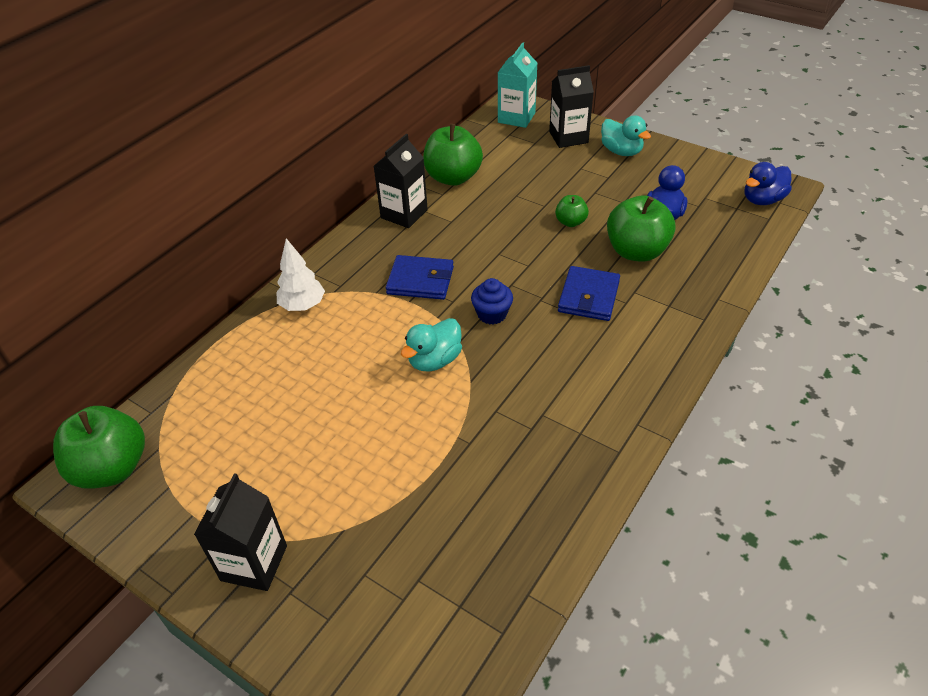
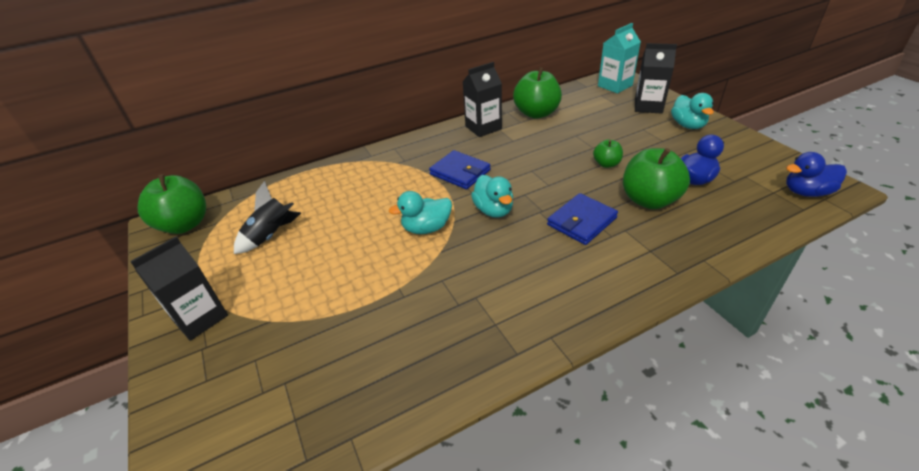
camera: 30 degrees right, 5 degrees down
(252, 437) = (271, 236): none -> black rocket
(303, 305) = (371, 165): white tree -> none
(492, 314) = (493, 210): blue cupcake -> turquoise duck

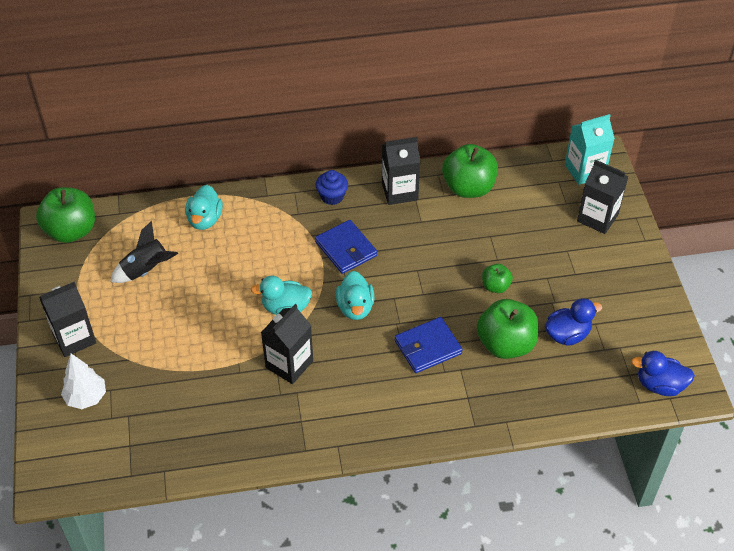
camera: 15 degrees right, 10 degrees up
(225, 378) = (86, 397): none -> white tree
(428, 143) = (332, 196): none -> blue cupcake
(454, 274) = (289, 364): none -> black carton
(688, 125) = (618, 261): turquoise duck -> turquoise duck (205, 219)

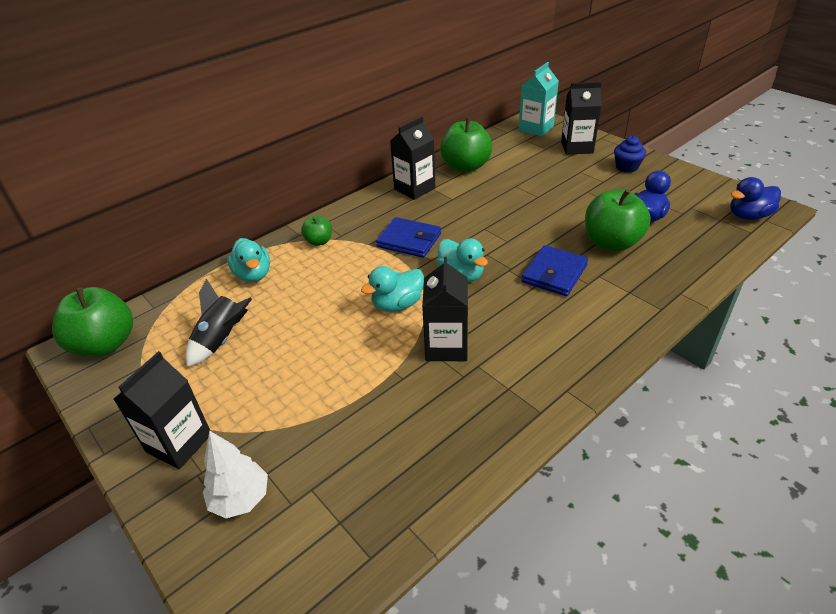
camera: 30 degrees left, 10 degrees down
(332, 196) = (360, 213): blue cupcake -> blue cupcake (626, 167)
(495, 286) = (557, 212): green apple -> green apple (319, 241)

